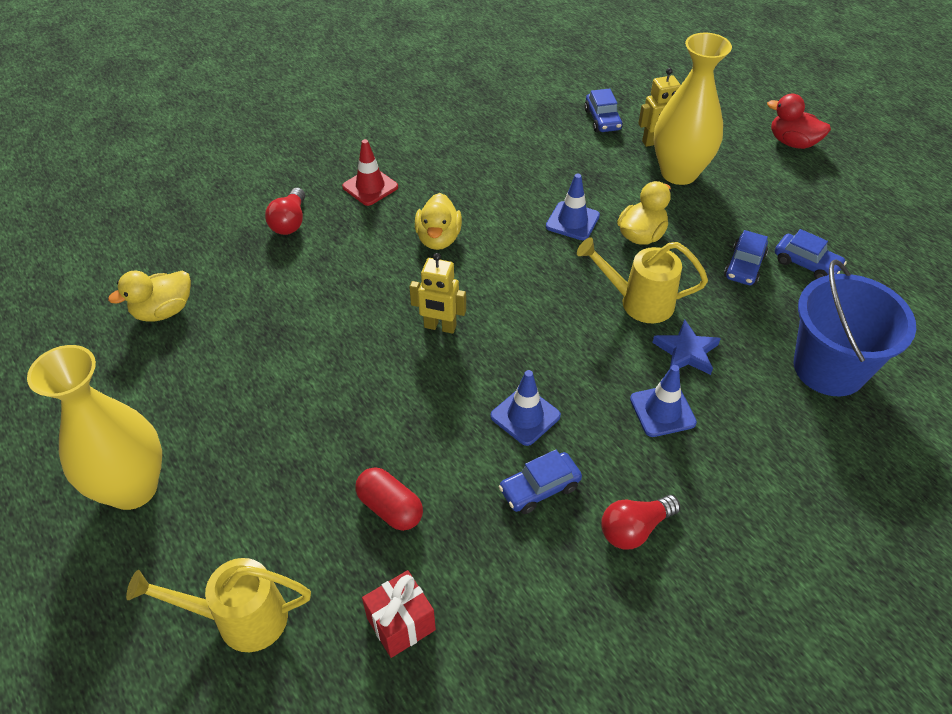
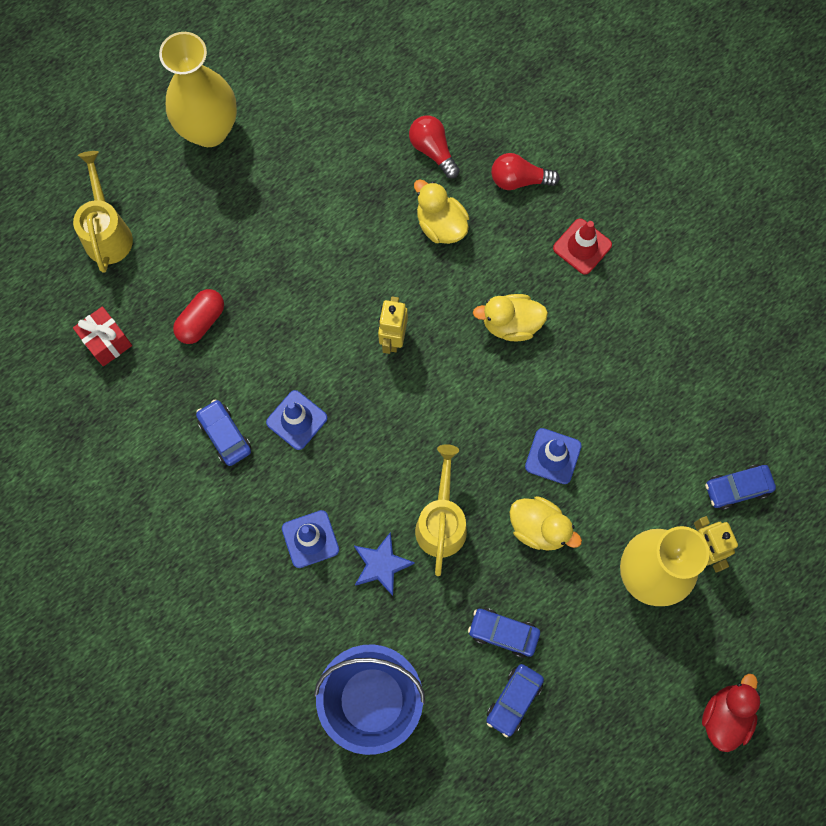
camera: 85 degrees right, 25 degrees up
(163, 311) = (391, 99): yellow duck -> yellow duck (441, 225)
(634, 529) = (191, 511): red light bulb -> red light bulb (433, 150)

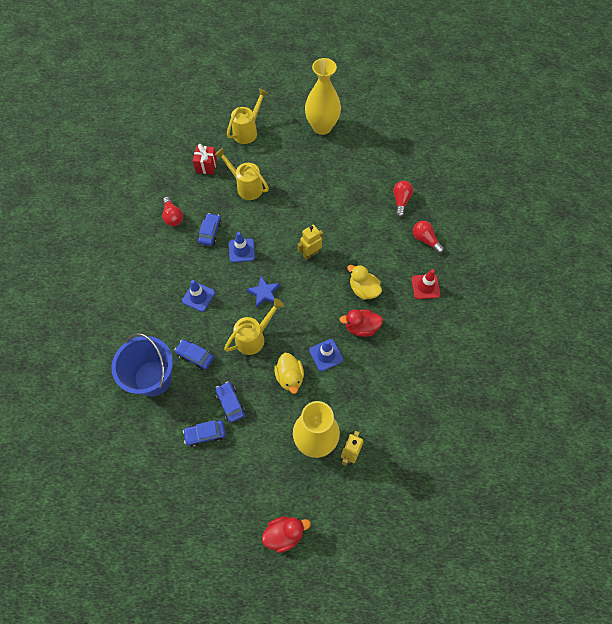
camera: 45 degrees right, 10 degrees down
(145, 462) = (173, 216): none -> red light bulb
(201, 321) = (246, 187): red capsule -> yellow watering can
(381, 565) = (213, 331): blue star -> blue star (264, 293)
(441, 225) = (374, 230): yellow duck -> none
(559, 378) = (361, 327): none -> red duck
(737, 488) = (392, 443): blue car -> blue car (195, 356)

